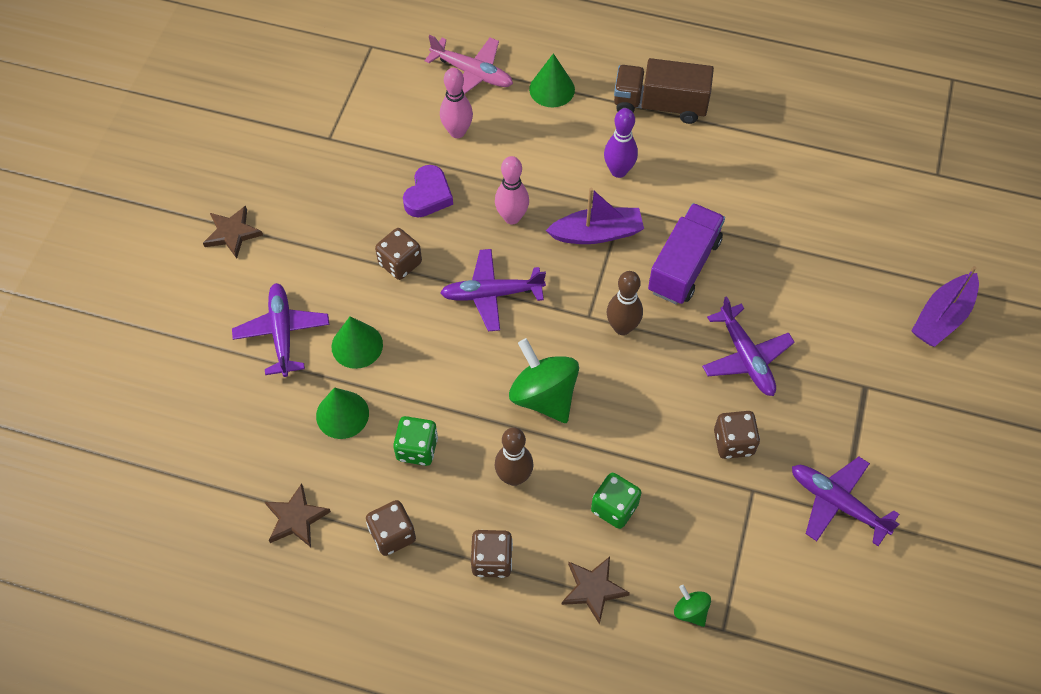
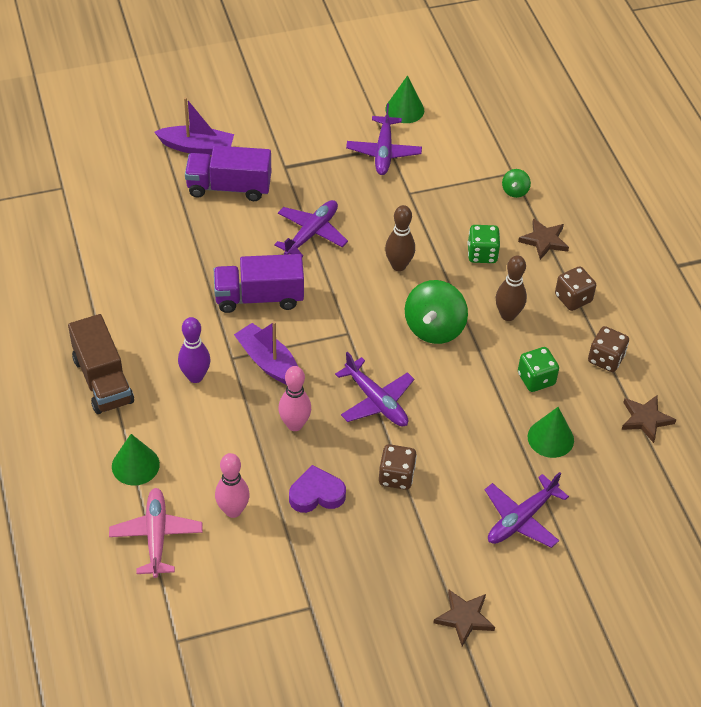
camera: 125 degrees left, 10 degrees down
(357, 345) = (490, 462): green cone -> green cone (404, 109)
(622, 327) = (342, 310): brown bowling pin -> brown bowling pin (398, 265)
(733, 442) = (383, 215): brown dice -> none
(860, 316) = (229, 187): none -> purple truck

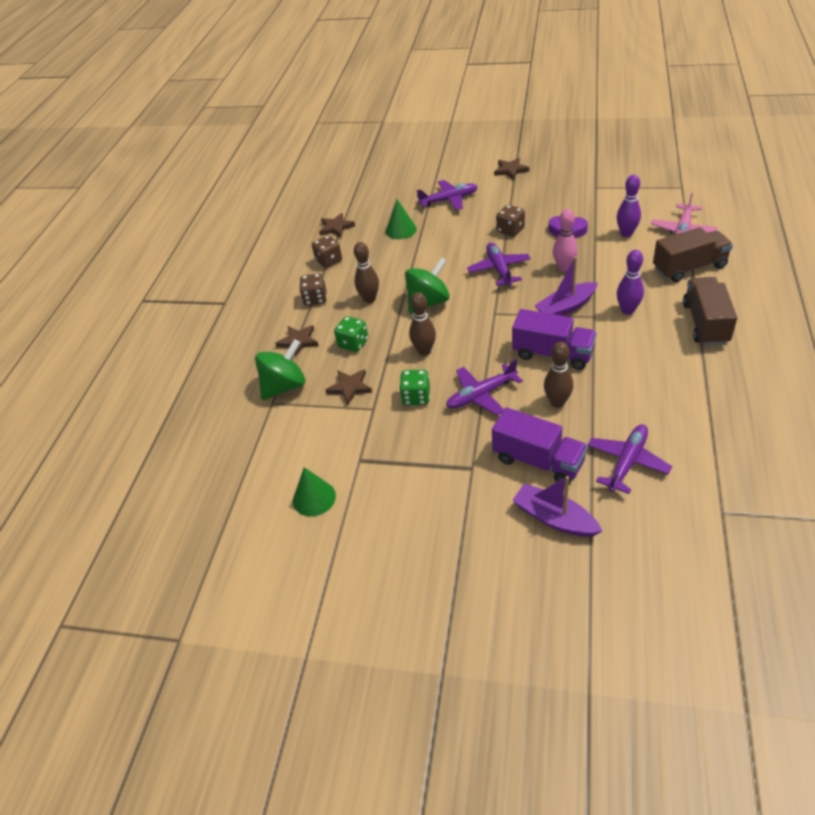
camera: 145 degrees left, 5 degrees down
(135, 465) = (689, 268): green cone -> brown truck
(233, 245) = (557, 402): none -> brown bowling pin
(233, 510) = (626, 233): pink bowling pin -> purple bowling pin
(268, 362) = (566, 307): purple boat -> purple boat turned 75 degrees clockwise
(384, 152) = (367, 456): purple plane -> purple plane (627, 462)
(447, 207) = (350, 387): none -> brown star
(515, 191) = (284, 386): green spinning top -> green spinning top, size x2.07
(536, 379) = (383, 259): green dice -> green dice (416, 397)

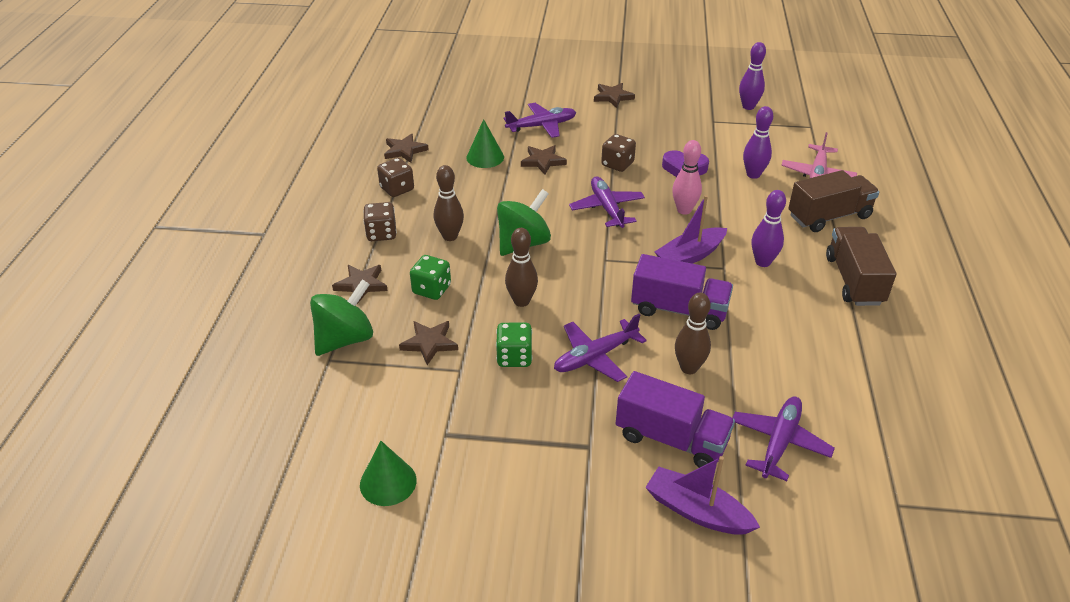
camera: 10 degrees left, 5 degrees down
(448, 231) = (543, 161): none -> brown star
(627, 172) = (748, 106): none -> purple bowling pin

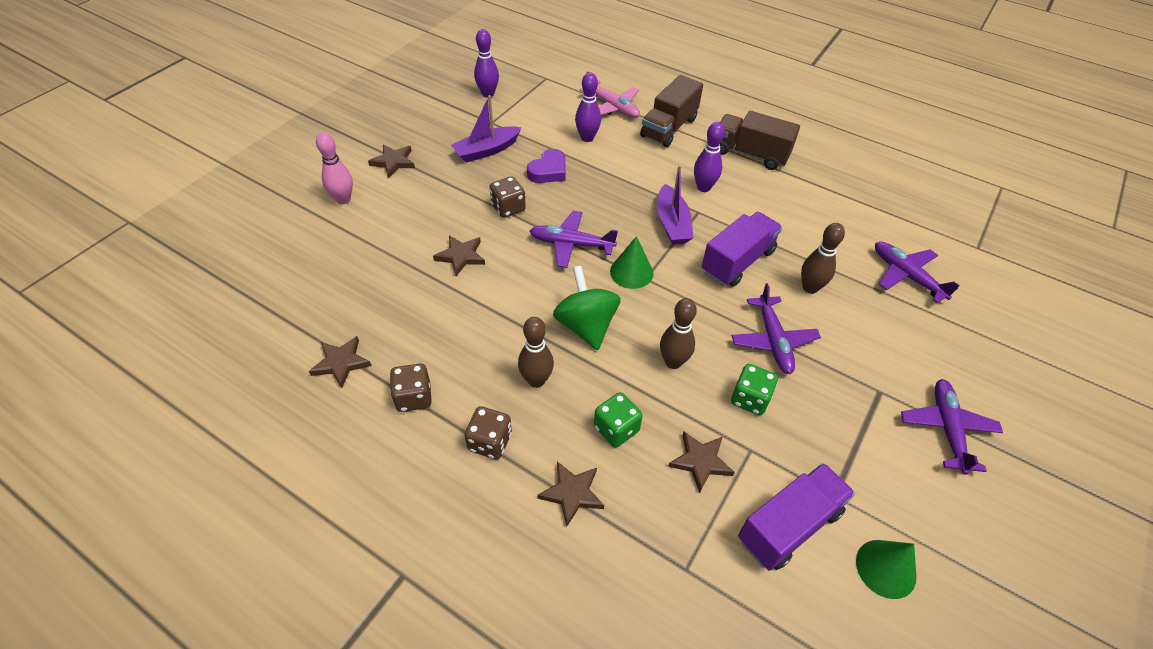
camera: 65 degrees left, 10 degrees up
(345, 339) = (658, 541): green spinning top -> none
(485, 157) = (415, 297): green cone -> green cone (631, 272)
(541, 126) = (397, 232): purple plane -> purple plane (947, 429)
(671, 439) = (886, 335): purple truck -> purple truck (789, 526)
(684, 210) = (607, 198): pink bowling pin -> pink bowling pin (343, 199)
(697, 511) = (964, 354): purple boat -> purple boat (486, 150)
(829, 216) = (669, 128): brown truck -> brown truck turned 150 degrees counterclockwise

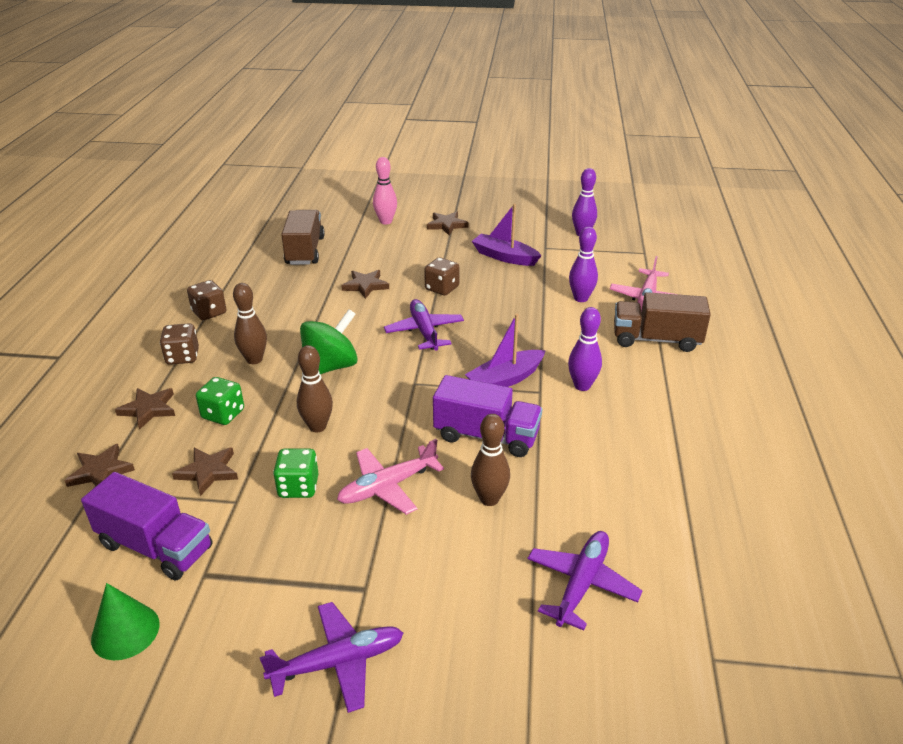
camera: 65 degrees right, 15 degrees down
(341, 363) = (225, 275): brown star -> brown star (100, 471)
(548, 171) = (510, 293): purple heart -> none
(631, 272) = (415, 373): green cone -> none
(750, 154) = (678, 405): brown truck -> brown truck (305, 251)
(773, 340) = (388, 486): purple plane -> pink plane

